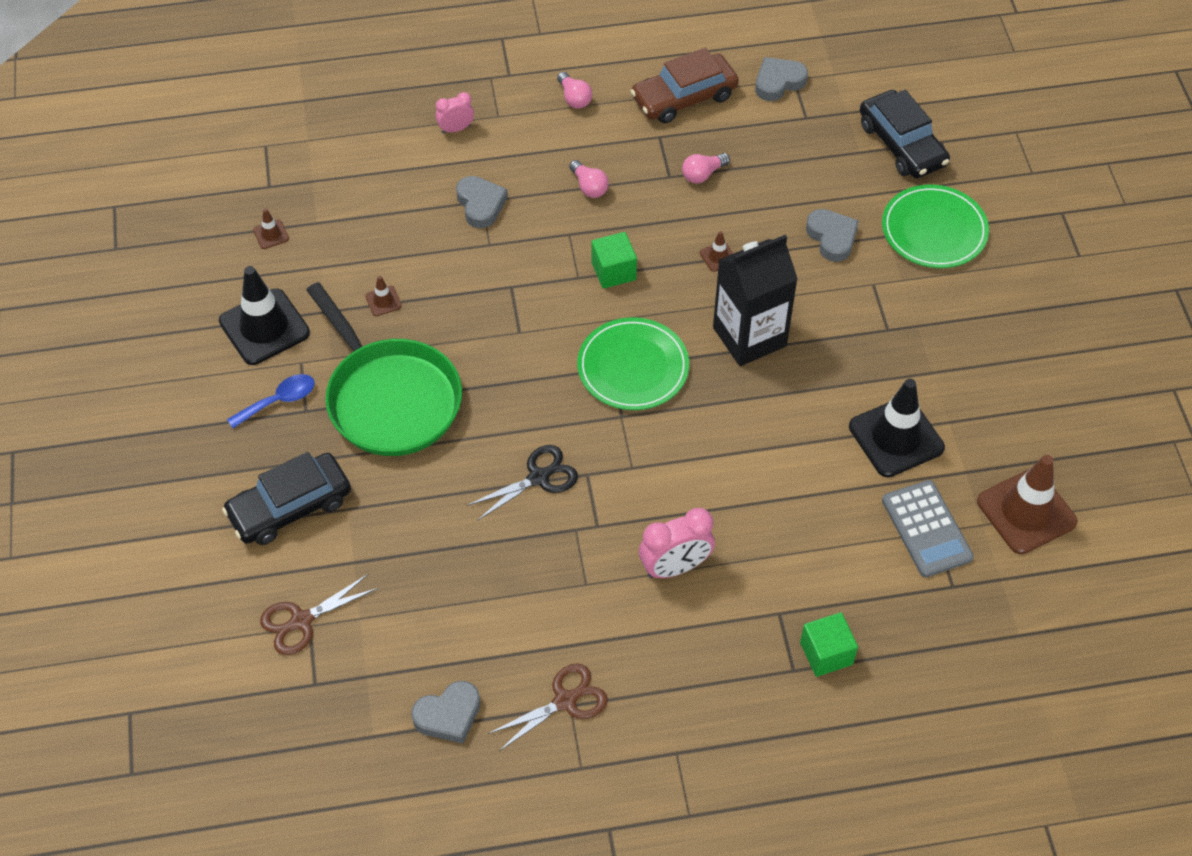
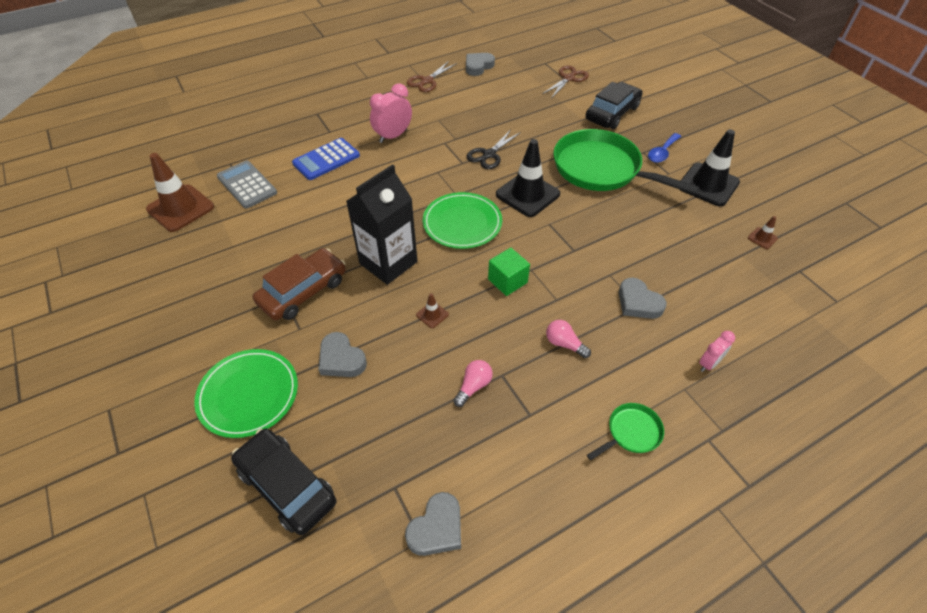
camera: 160 degrees right, 5 degrees down
(383, 301) = (650, 218): brown traffic cone -> none
(574, 98) = (631, 432): pink light bulb -> green pan
(684, 97) = (527, 471): brown car -> brown car (303, 291)
(796, 546) = (326, 159): none -> blue calculator
(826, 653) = (300, 122): green cube -> none
(896, 437) = (270, 227): black traffic cone -> black traffic cone (527, 194)

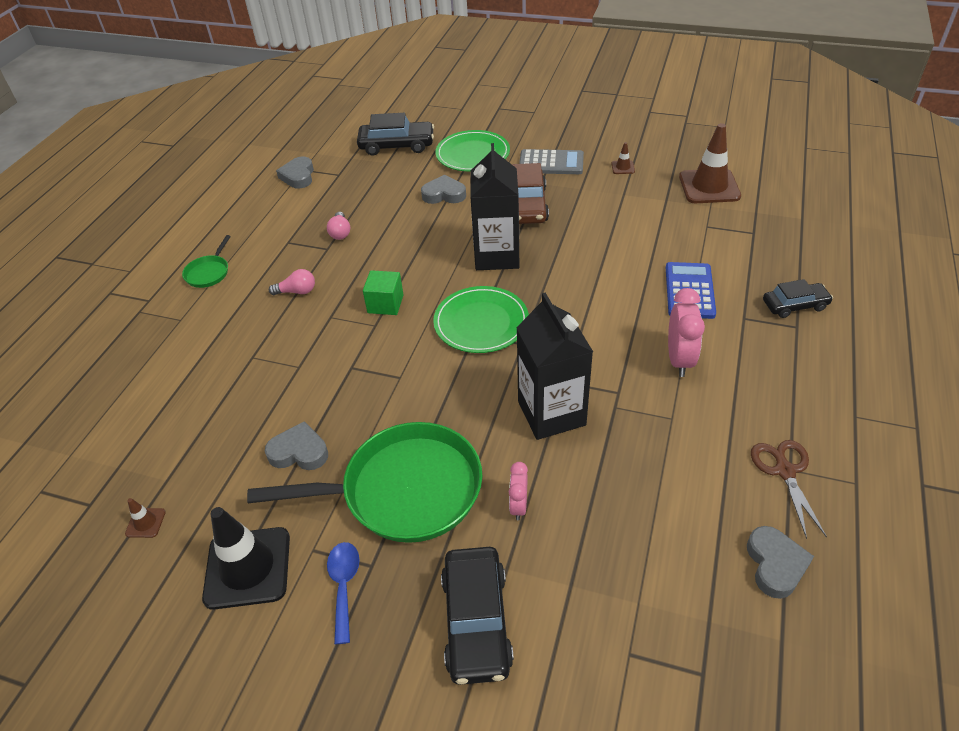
camera: 140 degrees right, 5 degrees down
(247, 185) = (703, 229): grey calculator -> grey calculator (551, 163)
(297, 120) = (795, 305): none -> black car
(432, 315) = (417, 248): brown traffic cone -> brown traffic cone (623, 167)
(489, 154) = (551, 413): black scissors -> black carton
(527, 194) = (454, 394): black traffic cone -> none
(568, 78) = (620, 659): brown scissors -> none
(638, 303) = (255, 359): grey heart -> grey heart (299, 452)
(709, 363) = (166, 349): pink clock -> pink clock (518, 506)

